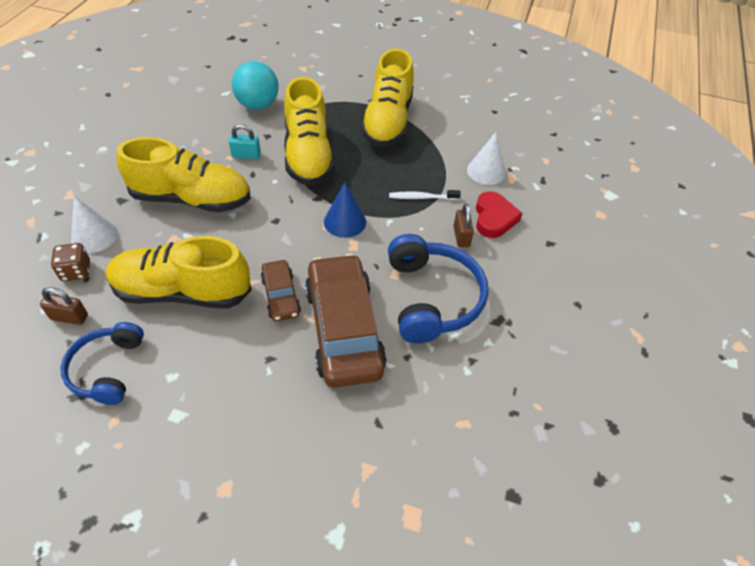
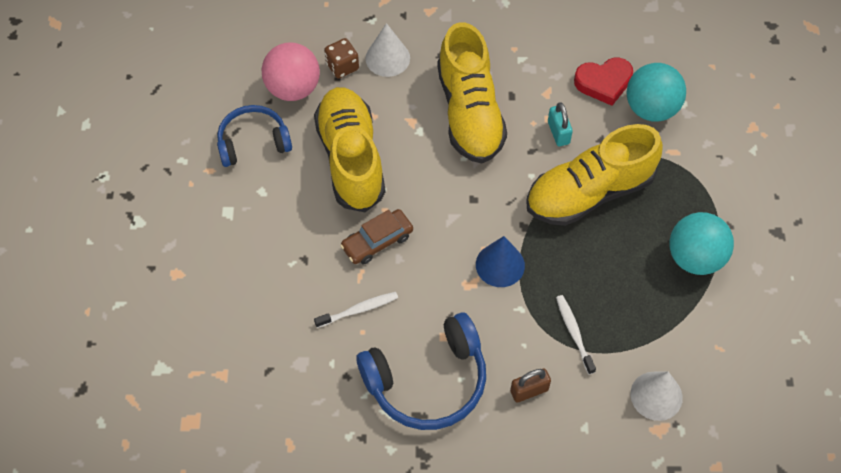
camera: 75 degrees right, 10 degrees up
(69, 317) = (293, 88): brown padlock -> pink ball
(344, 329) = (358, 310): brown car -> white toothbrush
(388, 122) = (695, 257): yellow shoe -> turquoise ball
(494, 218) = (575, 421): red heart -> red heart (603, 83)

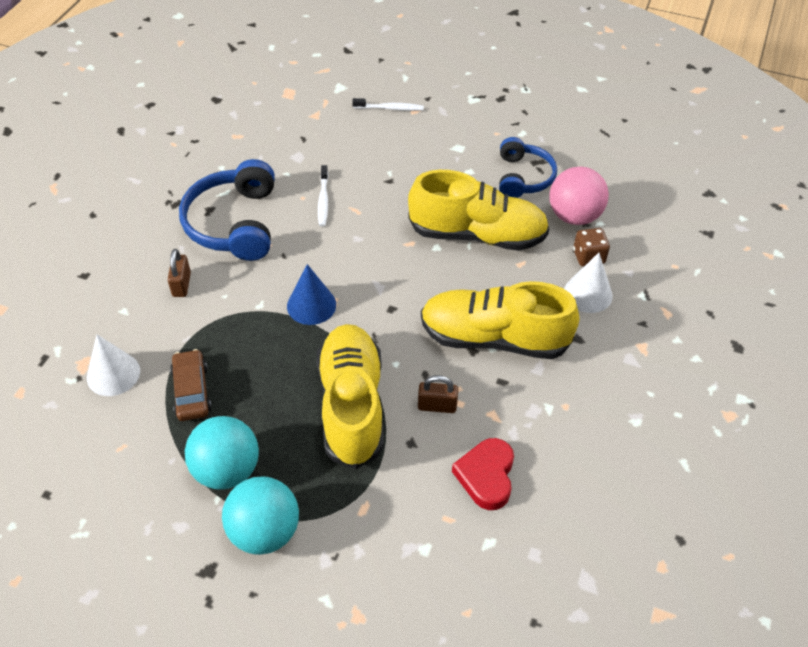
camera: 110 degrees right, 10 degrees down
(377, 241) = (382, 229): brown car -> brown car (191, 391)
(558, 133) = (437, 406): turquoise padlock -> brown padlock
(574, 333) = (212, 335): white toothbrush -> white toothbrush (390, 108)
(651, 108) = (431, 511): turquoise ball -> turquoise ball (264, 531)

